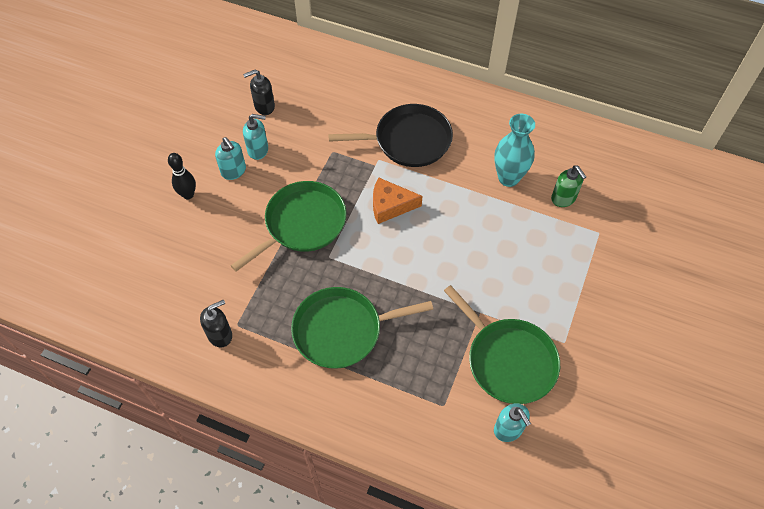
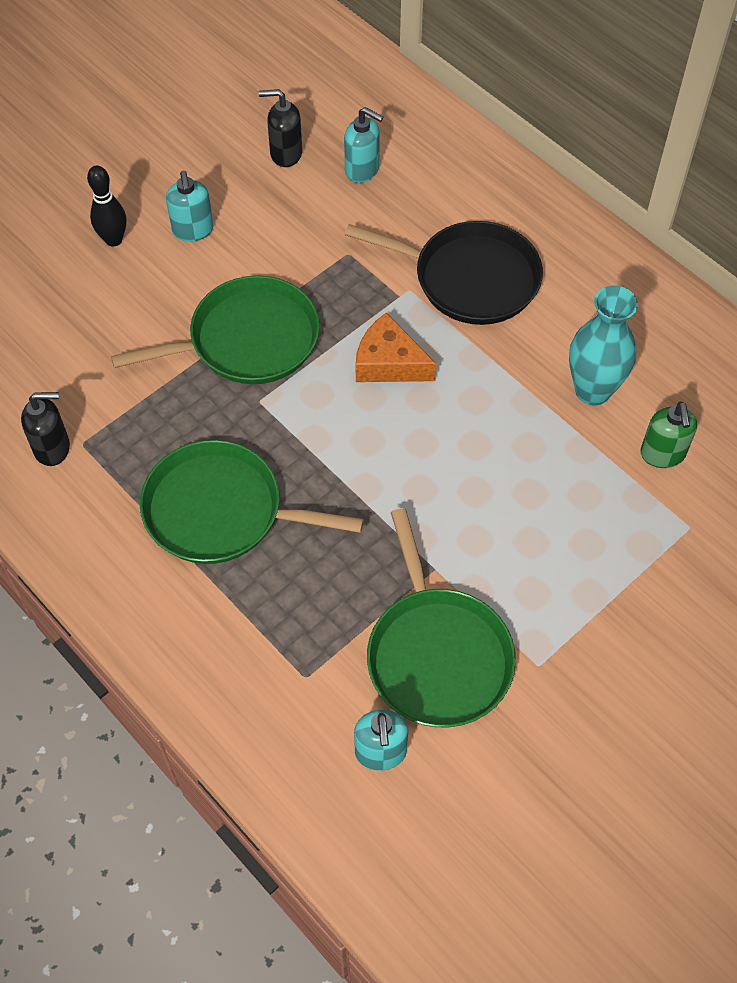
camera: 25 degrees right, 0 degrees up
(258, 150) = (243, 213): turquoise soap dispenser -> turquoise soap dispenser (362, 170)

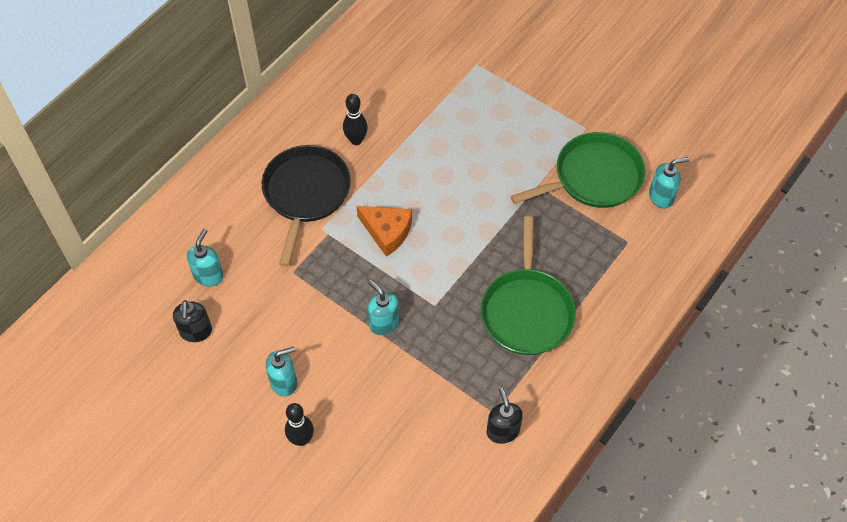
camera: 100 degrees left, 0 degrees up
(247, 340) = (383, 323): green pan -> turquoise soap dispenser
(389, 363) = (387, 232): orange cheese -> orange cheese turned 75 degrees counterclockwise
(554, 346) = (356, 140): none -> black bowling pin
(593, 390) = (388, 117): turquoise vase -> none
(662, 454) = (428, 79): green soap dispenser -> none

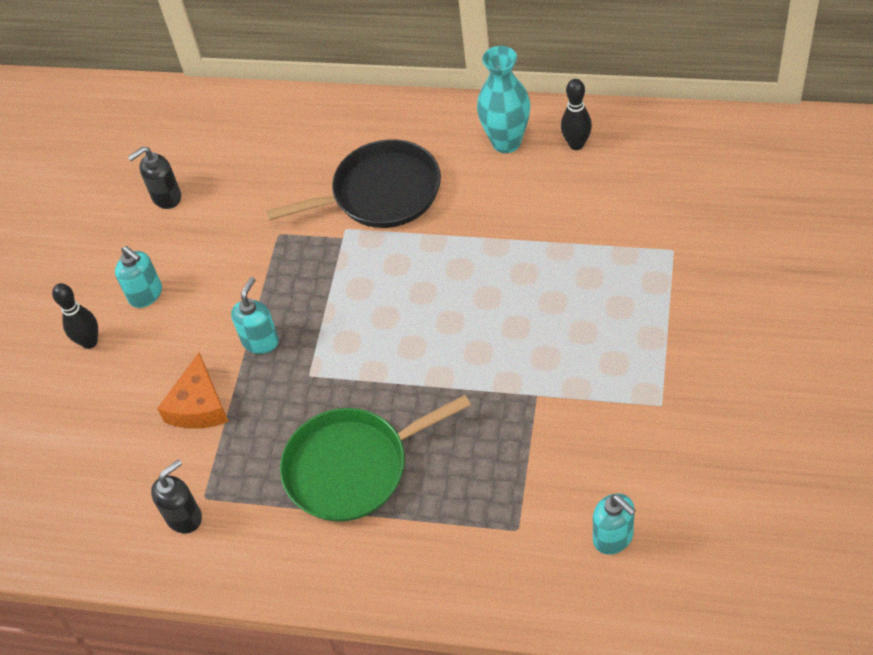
camera: 70 degrees right, 5 degrees down
(208, 275) = (234, 172): turquoise soap dispenser -> none
(319, 103) = (506, 142): none -> turquoise vase
(356, 140) = (480, 198): black bowling pin -> black bowling pin (576, 144)
(387, 232) = (377, 286): orange cheese -> orange cheese (199, 406)
(593, 177) = (590, 448): green pan -> none

